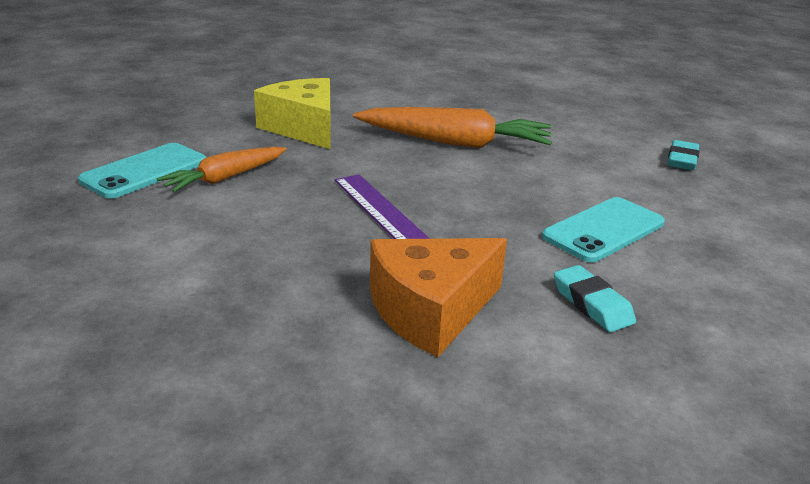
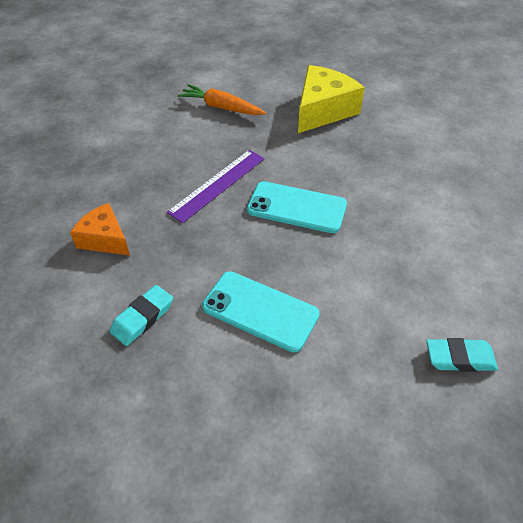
camera: 70 degrees right, 20 degrees up
(144, 171) = (210, 77): turquoise phone -> turquoise phone (296, 207)
(431, 311) = (105, 239): orange cheese -> orange cheese, size x0.62
(454, 142) = (363, 190): orange carrot -> none

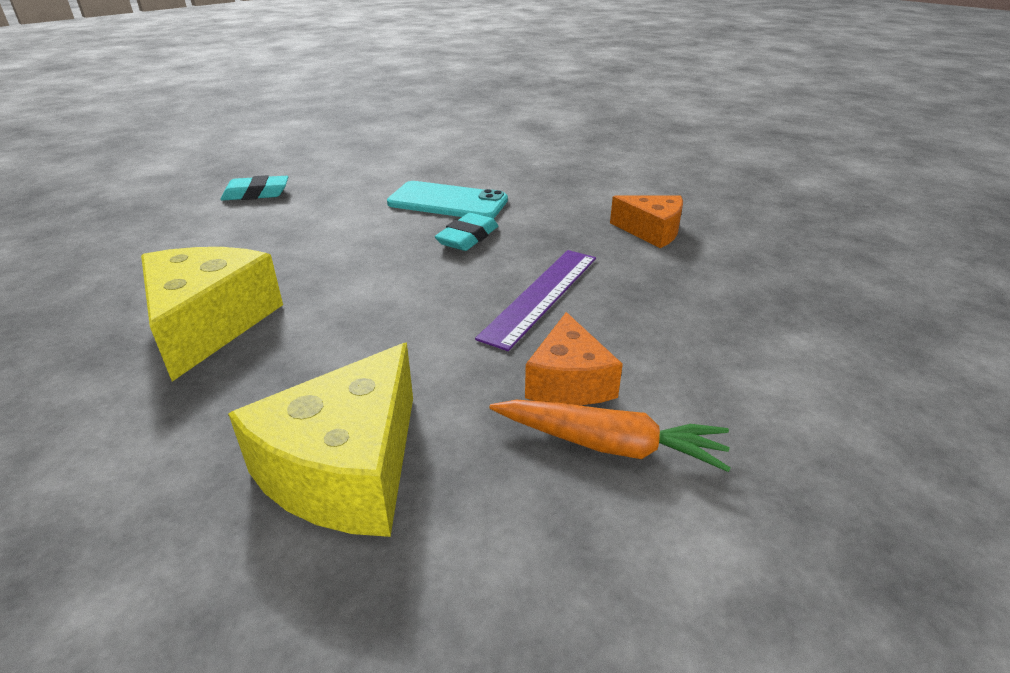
camera: 170 degrees right, 15 degrees down
(142, 318) = (561, 190): turquoise eraser -> turquoise eraser (467, 238)
(225, 133) = (569, 381): none -> orange cheese
(296, 207) = (412, 280): turquoise phone -> none
(414, 186) = (209, 324): none -> yellow cheese

